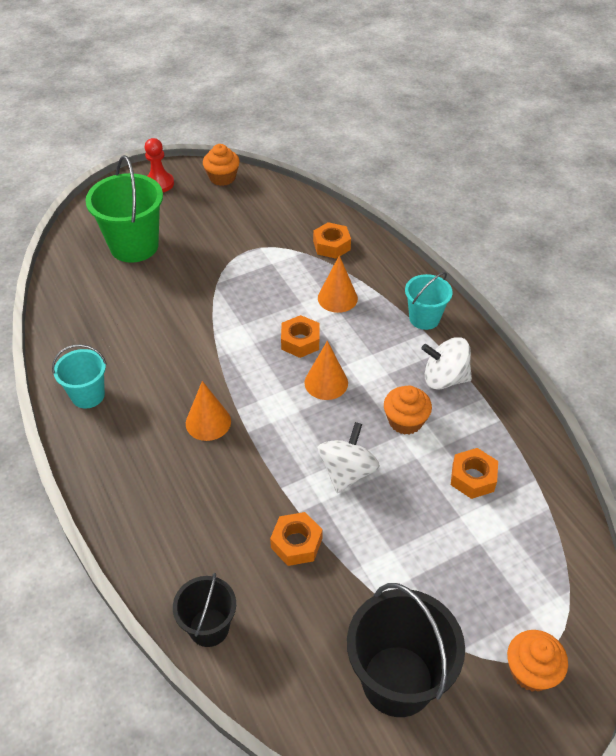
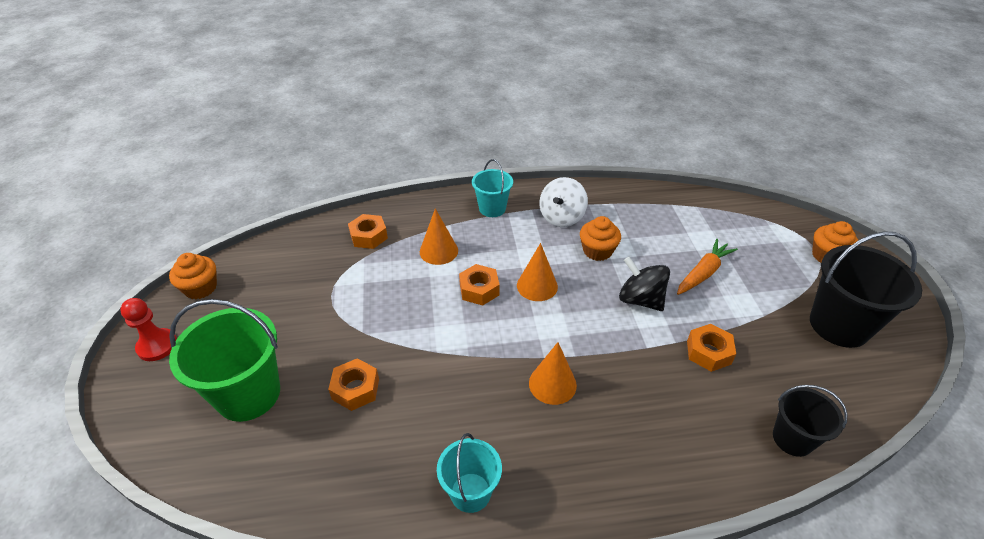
camera: 70 degrees left, 5 degrees down
(347, 472) = (640, 300): white spinning top -> black spinning top
(420, 527) = (703, 273): none -> orange carrot
(473, 478) = (663, 232): orange nut -> orange nut (355, 389)

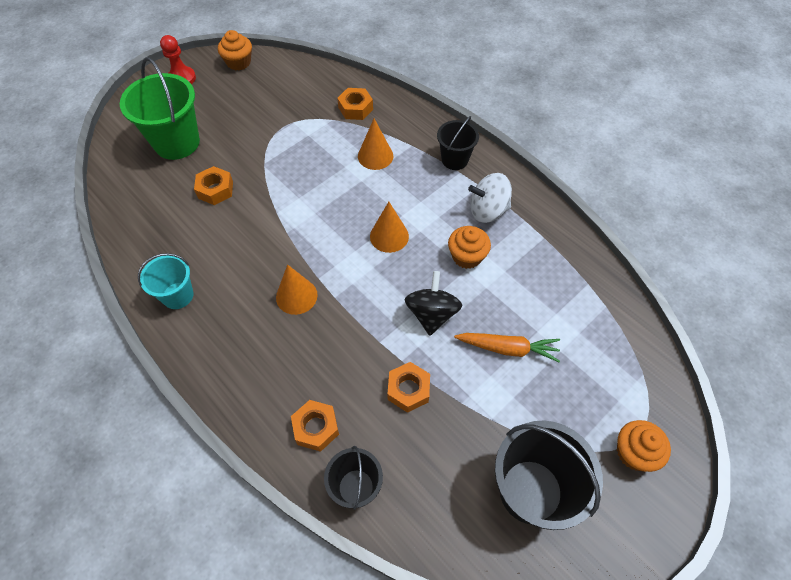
camera: 55 degrees right, 15 degrees up
(479, 289) = (355, 203): orange nut -> orange nut (316, 428)
(492, 208) = (454, 160): turquoise bucket -> black bucket

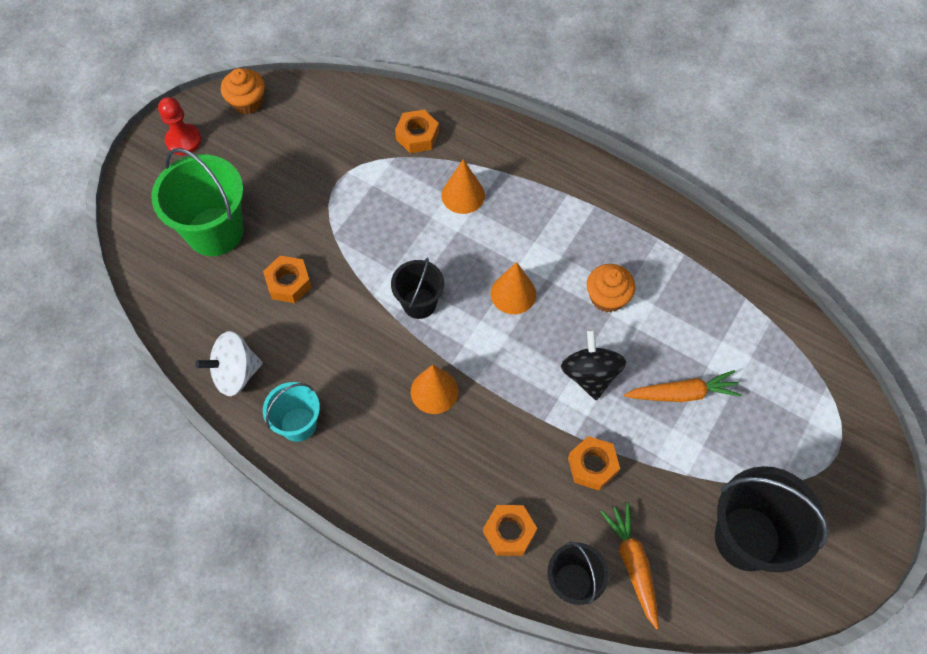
camera: 15 degrees left, 5 degrees up
(416, 486) = (633, 564): none -> orange carrot
(454, 160) = (557, 179): black bucket -> black bucket (419, 303)
(488, 210) = (614, 235): white spinning top -> white spinning top (235, 373)
(634, 452) = (837, 471): orange cupcake -> none

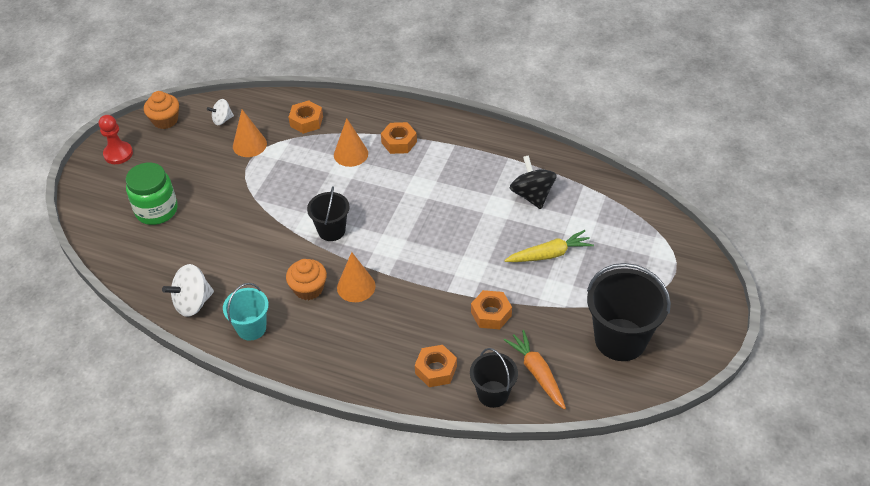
camera: 10 degrees left, 15 degrees down
(215, 231) = (156, 210): green bucket -> green jar
(288, 283) = (224, 235): orange nut -> orange nut (399, 142)
(315, 114) = (222, 120): none -> white spinning top
(513, 293) = (404, 212): orange cone -> orange cone (249, 145)
(590, 375) = (476, 254): black spinning top -> black spinning top (532, 195)
(607, 297) = (478, 202): orange cupcake -> orange cupcake (308, 289)
(682, 393) = (549, 254): orange carrot -> yellow carrot

